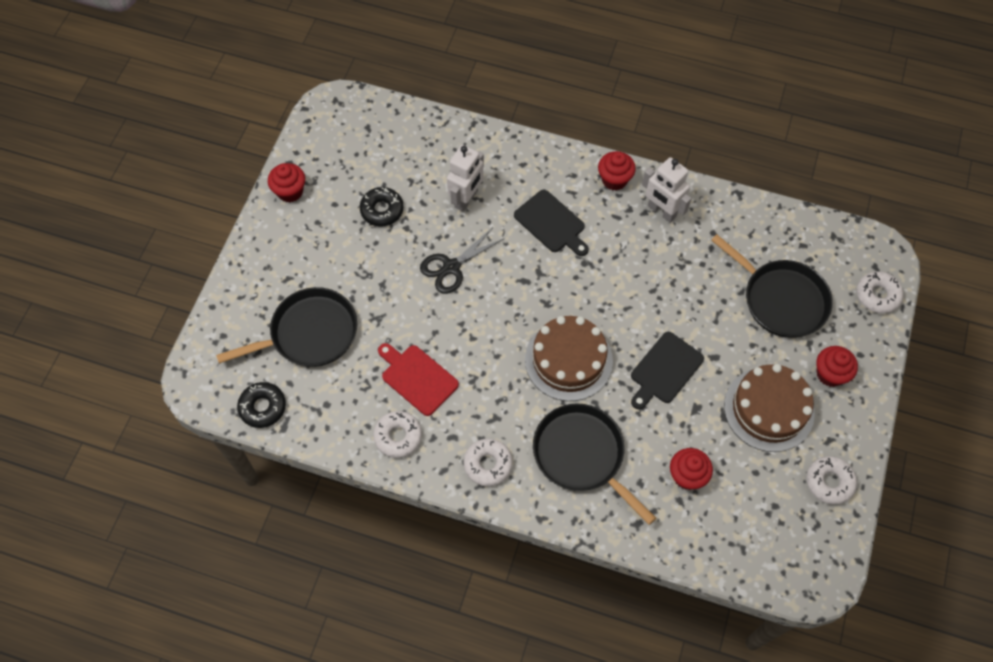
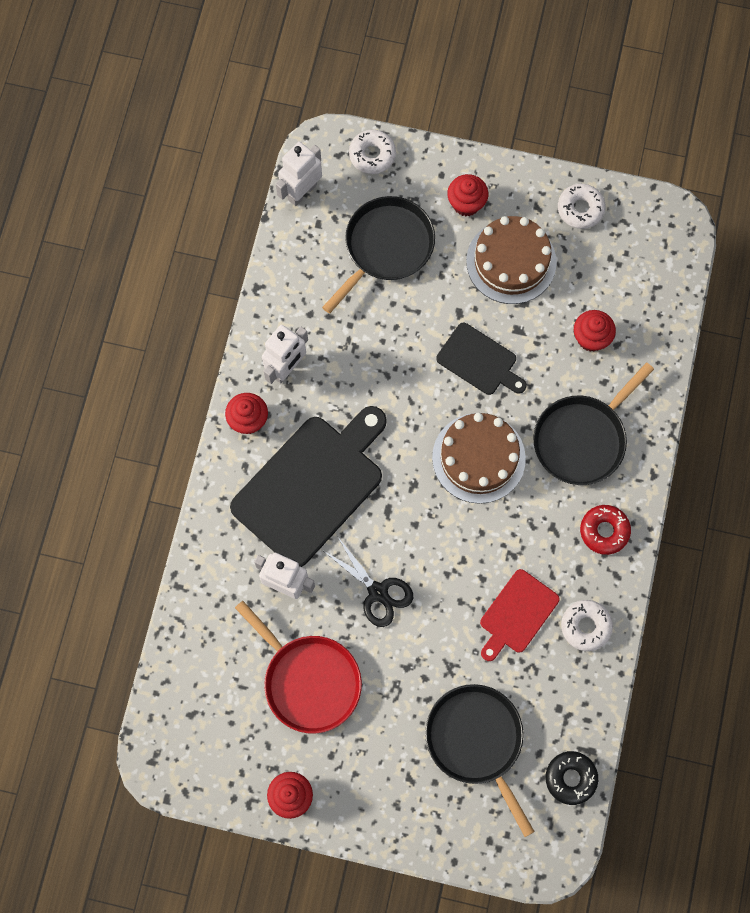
camera: 95 degrees left, 10 degrees up
(382, 210) = (309, 680): black donut -> red pan
(488, 464) = (604, 531): white donut -> red donut
(551, 223) = (311, 486): black cutting board -> black cutting board, size x1.90
(835, 234) = (302, 192): none -> white robot

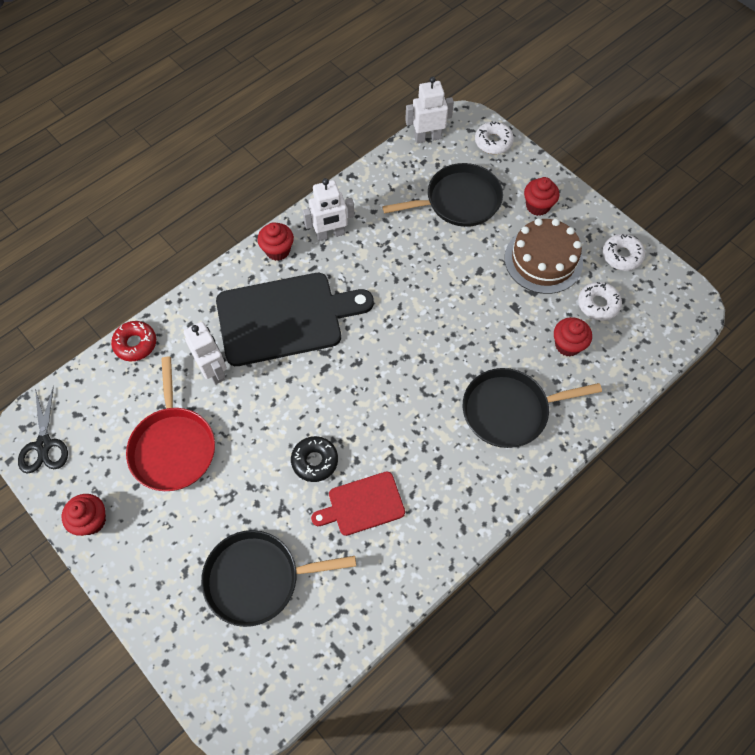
camera: 35 degrees right, 10 degrees down
(378, 592) = (272, 418): black scissors -> black scissors (44, 444)
(476, 741) = (257, 579): black pan -> black pan turned 105 degrees counterclockwise
(478, 458) = (419, 374): brown cake -> none
(479, 361) = (470, 310): black cutting board -> none
(570, 778) = (307, 664): black donut -> black donut (315, 461)
(585, 626) = (409, 551): white donut -> white donut (598, 304)
(604, 531) = (477, 488): red donut -> red donut (135, 344)

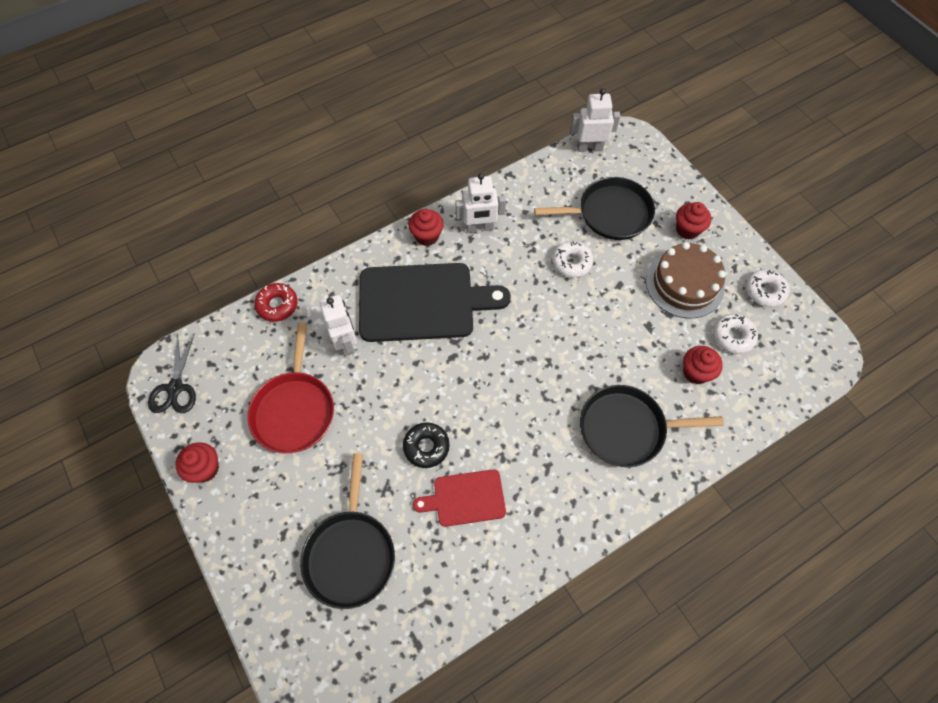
camera: 10 degrees right, 0 degrees up
(257, 579) = (350, 554): black pan -> black pan turned 90 degrees counterclockwise
(493, 142) = (653, 161): white donut -> white donut (571, 262)

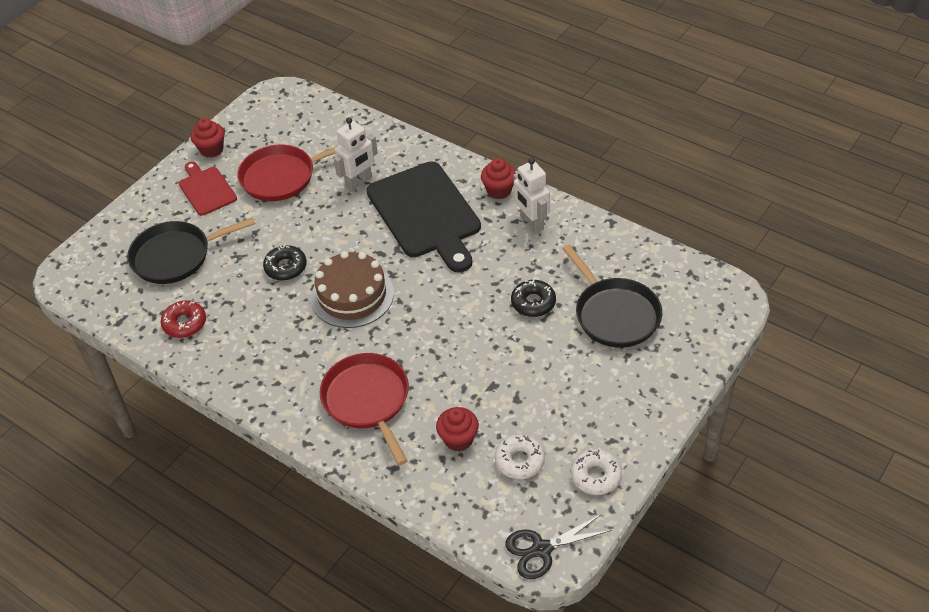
camera: 70 degrees right, 15 degrees down
(175, 388) = (270, 106): black scissors -> black scissors (542, 549)
(277, 305) = (372, 128): red donut -> red donut (185, 323)
(465, 498) = (250, 309): red cutting board -> red cutting board (206, 189)
(571, 262) = (533, 303): white donut -> black donut
(589, 148) = (692, 271): white robot -> none
(626, 429) = (367, 400): black pan -> red pan
(684, 284) = (562, 401): brown cake -> brown cake (352, 295)
(687, 230) = (636, 385): red cupcake -> none

